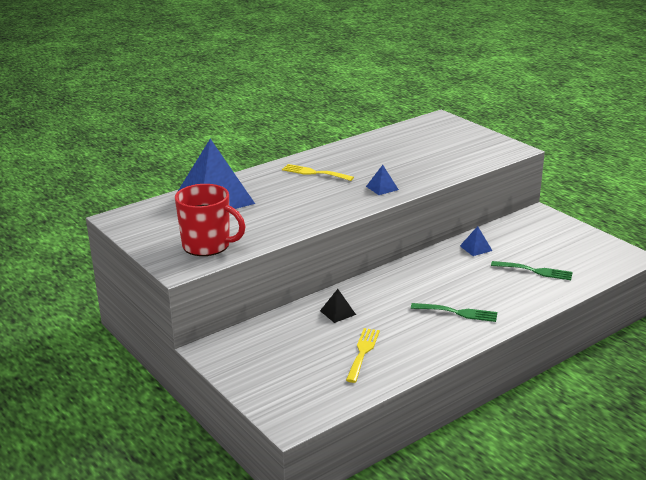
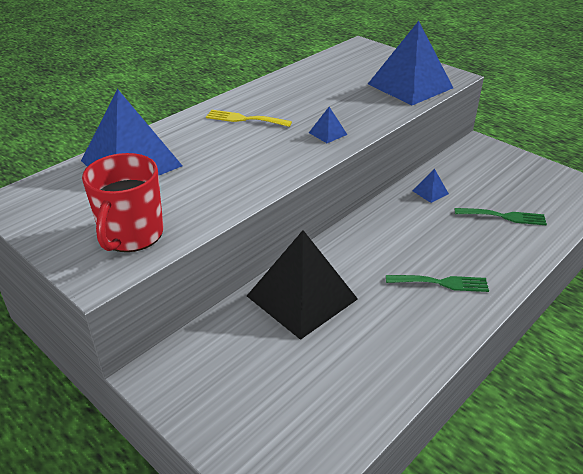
camera: 10 degrees left, 10 degrees up
(207, 245) = (131, 235): red mug -> red mug turned 90 degrees clockwise
(337, 312) = (301, 297): black pyramid -> black pyramid, size x2.49
(362, 352) = (348, 357): yellow fork -> none
(471, 155) = (410, 86): none -> blue pyramid

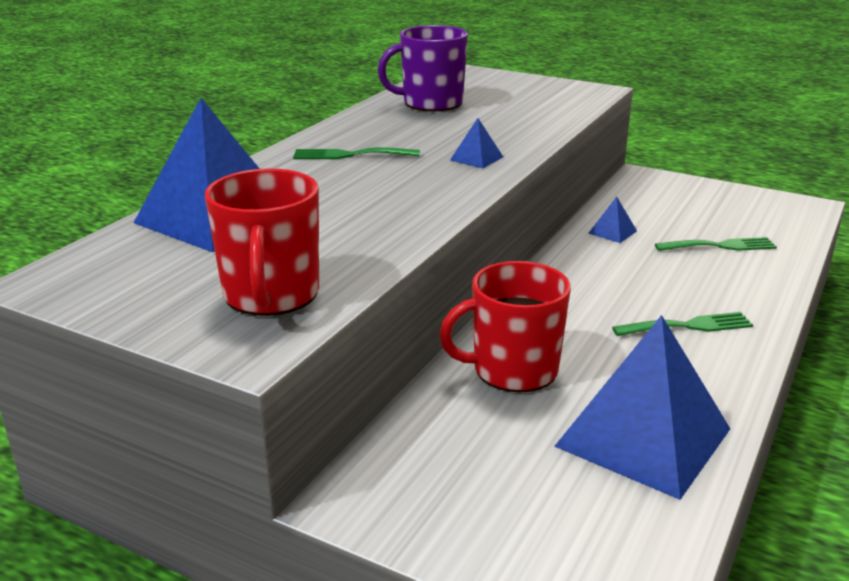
camera: 15 degrees left, 10 degrees down
(244, 119) = (350, 155): yellow fork -> green fork
(301, 297) = (513, 370): black pyramid -> red mug
(325, 76) = (431, 103): none -> purple mug
(410, 86) = (548, 103): blue pyramid -> blue pyramid (643, 437)

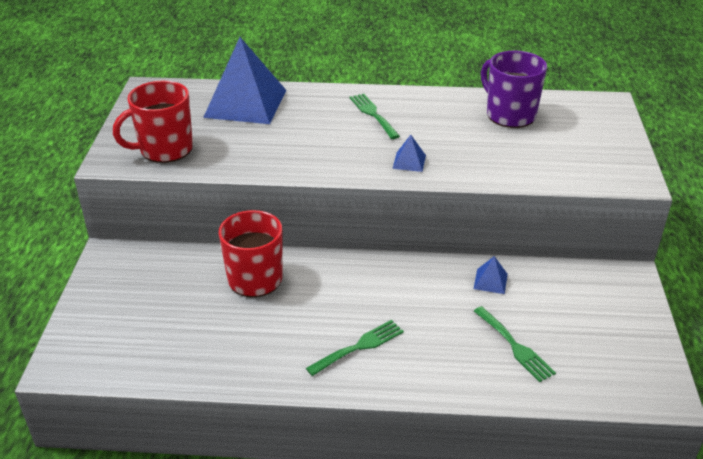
camera: 65 degrees right, 10 degrees up
(643, 437) = (207, 346): blue pyramid -> none
(688, 326) = (359, 346): green fork -> green fork turned 90 degrees counterclockwise

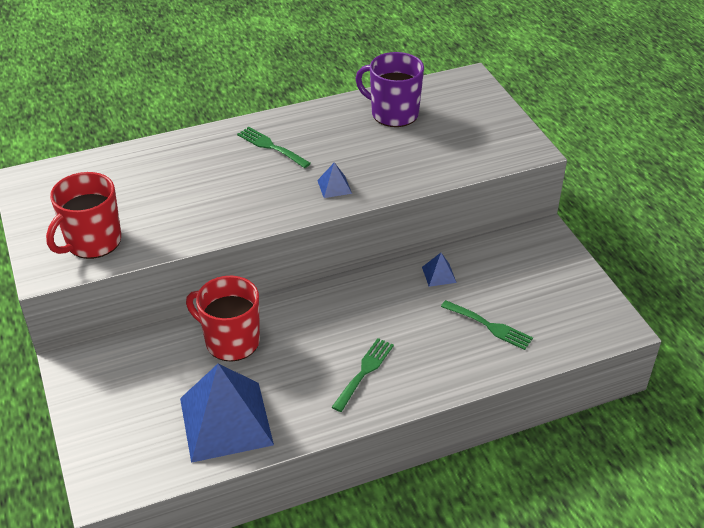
camera: 25 degrees left, 5 degrees up
(245, 103) = (138, 168): blue pyramid -> blue pyramid (225, 421)

